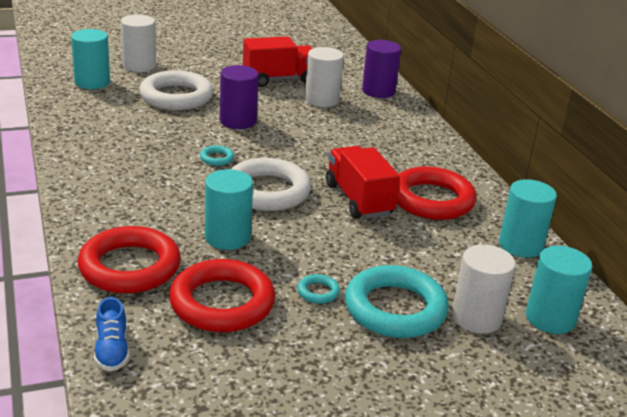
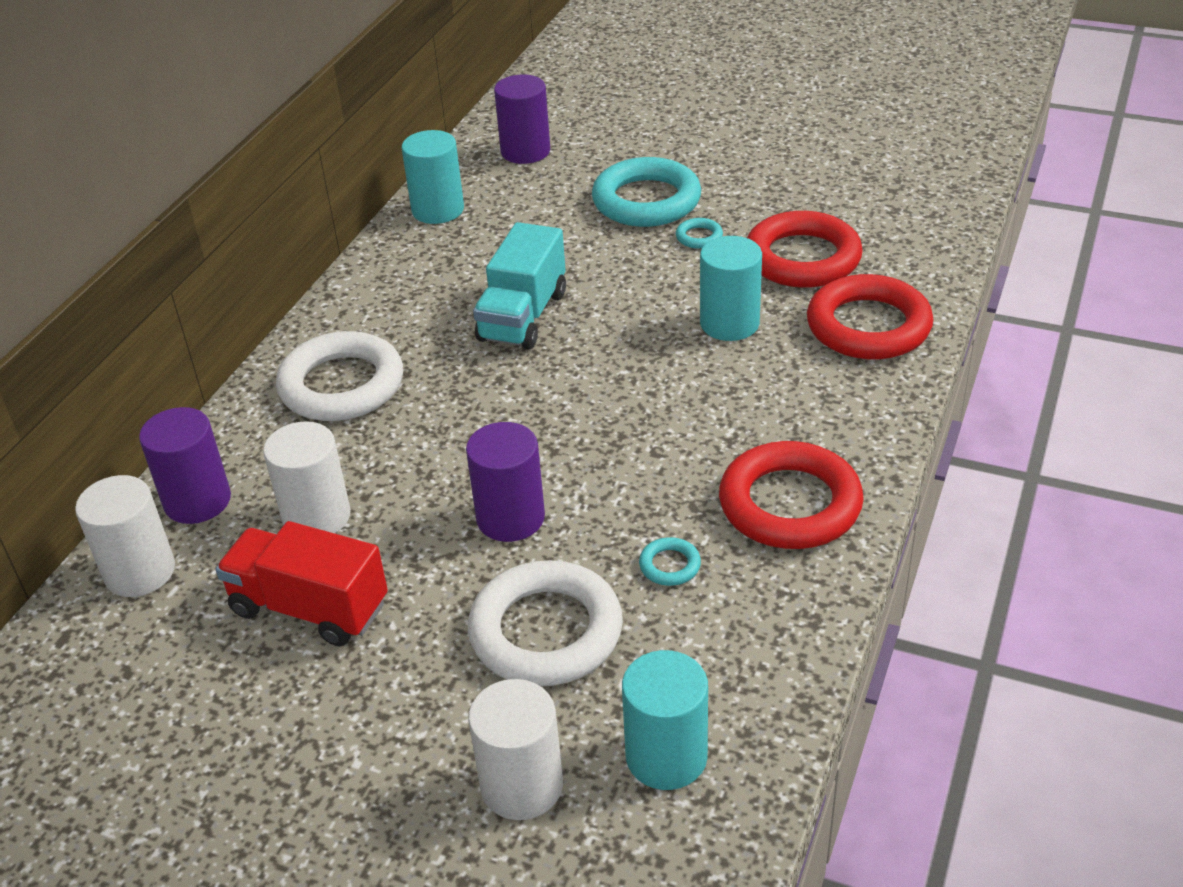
camera: 135 degrees left, 10 degrees up
(112, 350) = (940, 252): blue shoe -> none
(217, 158) = (624, 449): turquoise ring -> turquoise ring (669, 565)
(267, 191) = (616, 368): white ring -> white ring (341, 385)
(359, 200) = (523, 316): red truck -> turquoise truck
(432, 200) = (441, 286): red ring -> red ring (790, 504)
(476, 318) = (586, 172): white cylinder -> white cylinder (140, 572)
(550, 318) = (525, 151): turquoise cylinder -> purple cylinder

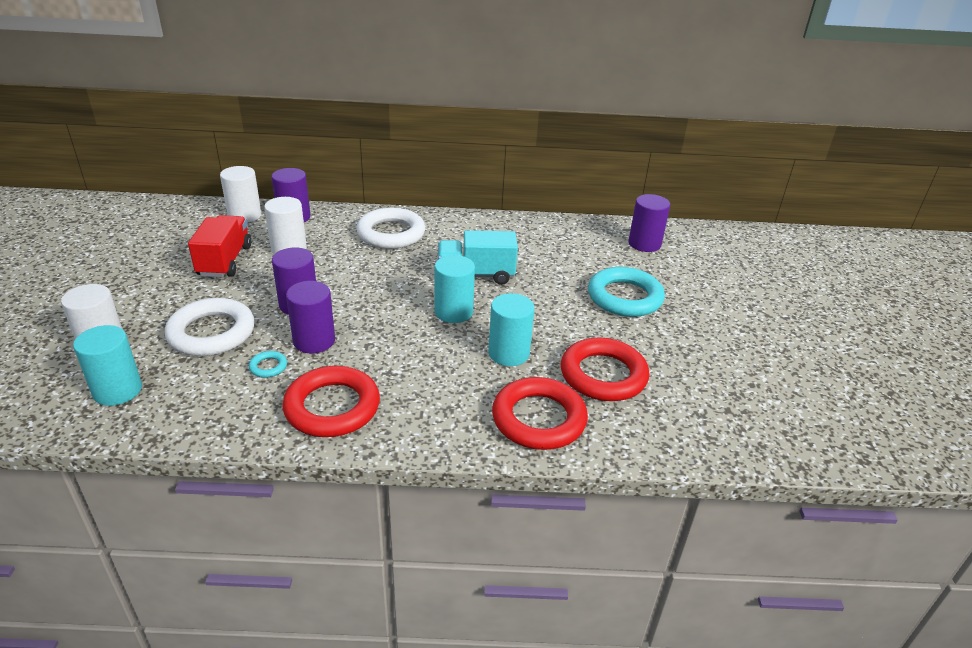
camera: 65 degrees right, 5 degrees down
(438, 210) = (561, 228): turquoise cylinder -> turquoise cylinder (453, 312)
(622, 508) = (314, 341): none -> purple cylinder
(699, 237) = (598, 325): turquoise ring -> none

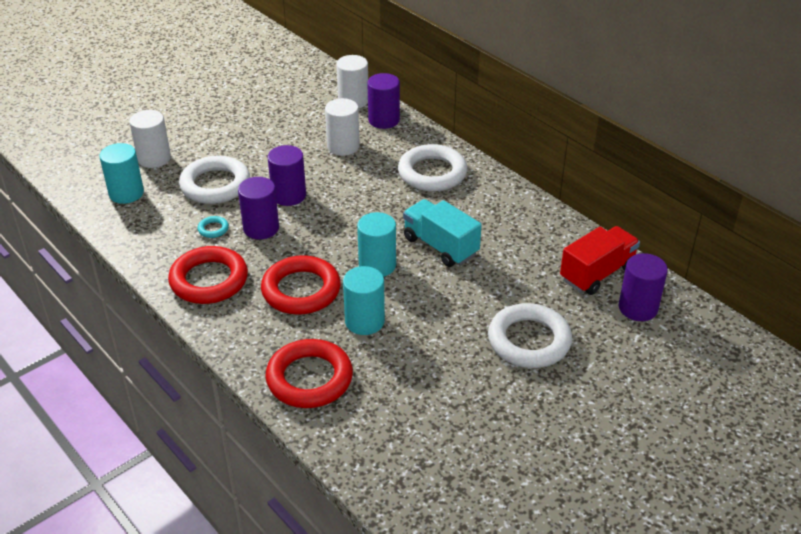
camera: 50 degrees right, 5 degrees up
(225, 261) = (291, 134): red truck -> red truck (597, 273)
(603, 375) = (403, 384): red ring -> red ring (301, 290)
(624, 297) = (529, 341): turquoise ring -> white ring

